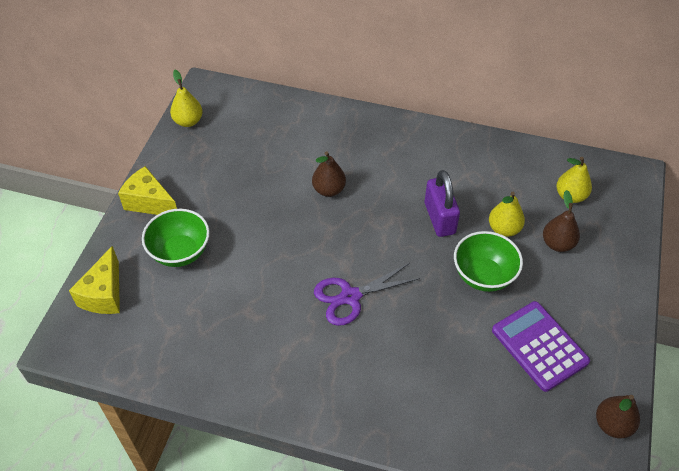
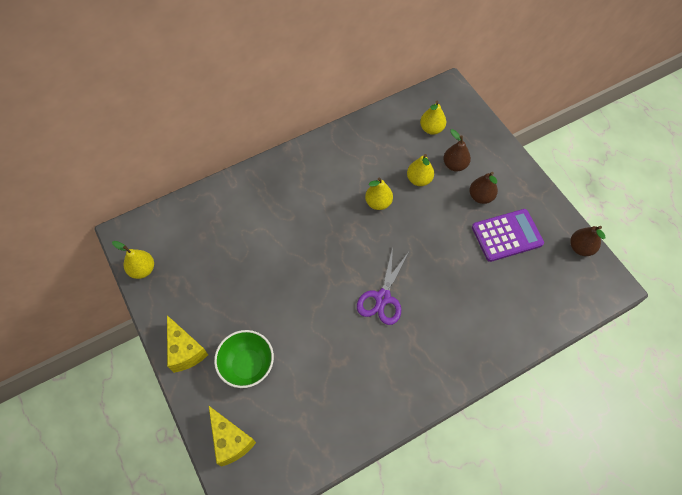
camera: 45 degrees left, 10 degrees up
(149, 202) = (185, 351): yellow cheese -> yellow cheese turned 105 degrees counterclockwise
(329, 190) = (294, 239): brown pear -> brown pear (480, 197)
(439, 218) = (378, 203): purple padlock -> yellow pear
(483, 275) = (438, 218): green bowl -> none
(539, 346) = (507, 235): purple calculator -> purple calculator turned 150 degrees clockwise

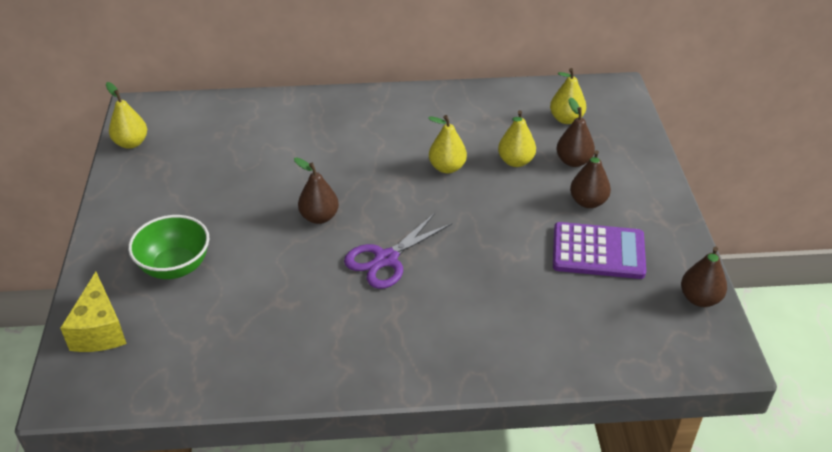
camera: 25 degrees right, 20 degrees down
(185, 351) = (118, 228): yellow cheese -> none
(319, 281) = (319, 217): none -> brown pear

